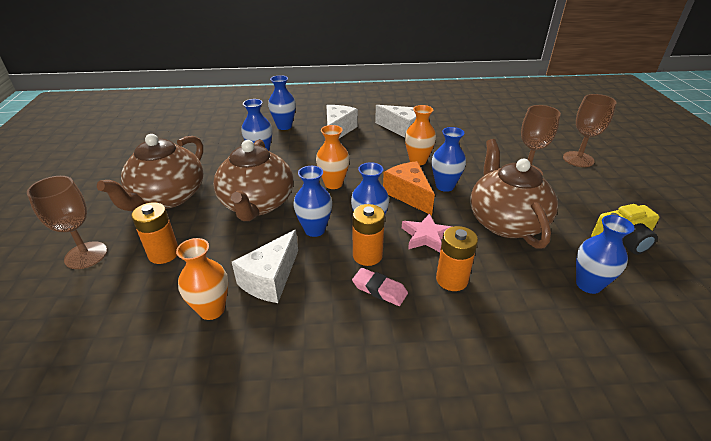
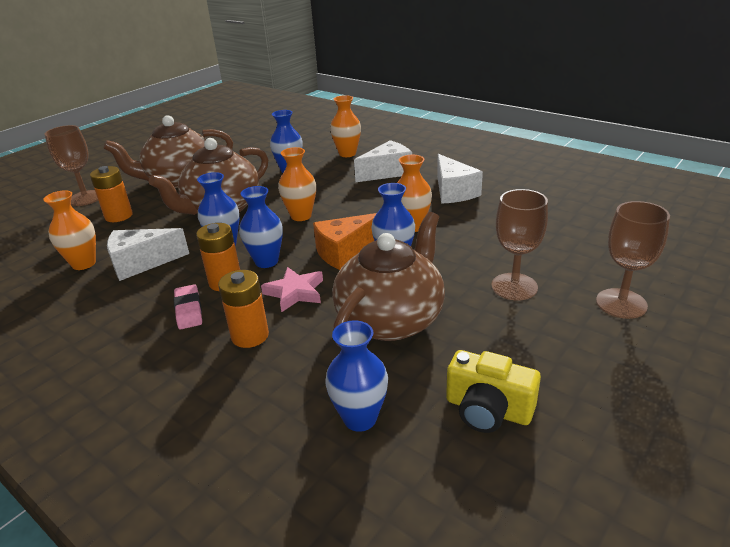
camera: 45 degrees right, 5 degrees down
(284, 126) = (347, 154): blue vase -> orange vase
(408, 195) = (346, 252): orange cheese -> orange cheese turned 135 degrees counterclockwise

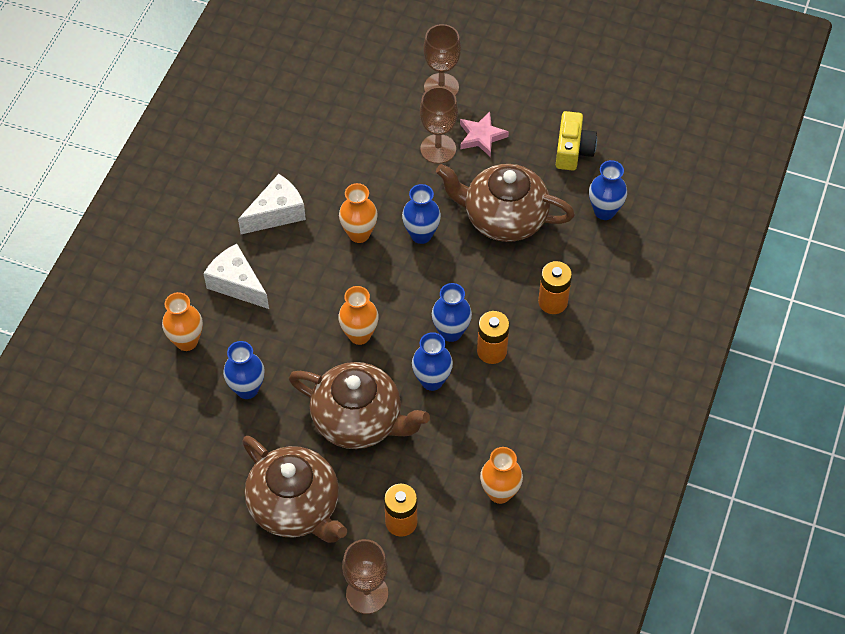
camera: 110 degrees left, 25 degrees up
(142, 263) = (483, 438): white cheese -> none
(188, 310) = (538, 360): pink eraser -> none
(295, 292) = (490, 292): pink star -> pink star (481, 136)
(346, 252) = (418, 274): orange cheese -> none

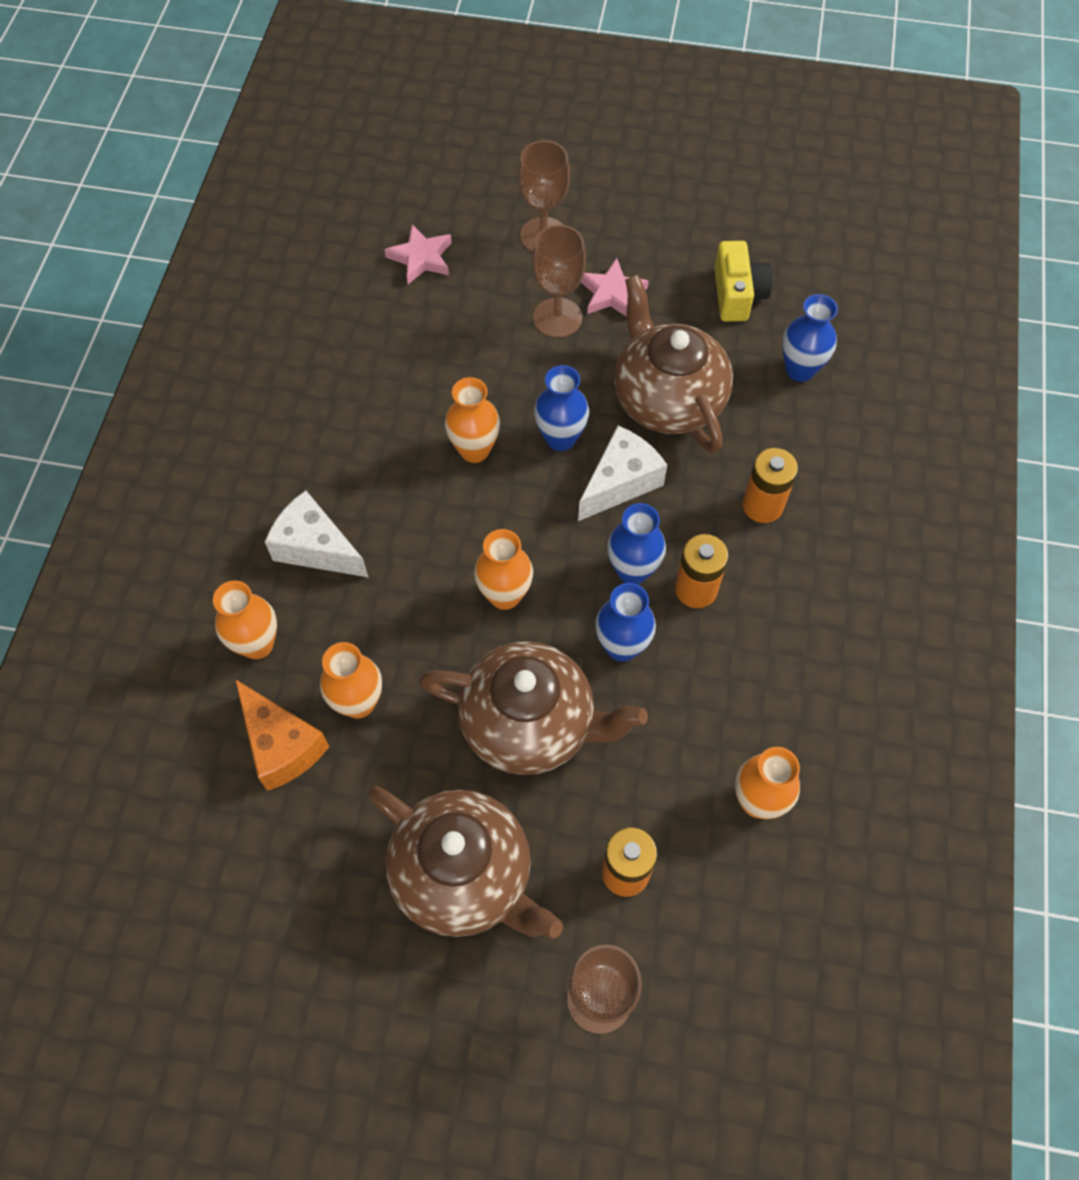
camera: 10 degrees left, 5 degrees up
(192, 408) = (282, 745): none -> orange cheese
(247, 389) = (358, 703): blue vase -> orange vase
(277, 213) = (354, 438): white cheese -> white cheese (620, 482)
(349, 91) = (421, 258): none -> pink star
(503, 218) = (667, 399): brown teapot -> brown teapot turned 60 degrees clockwise

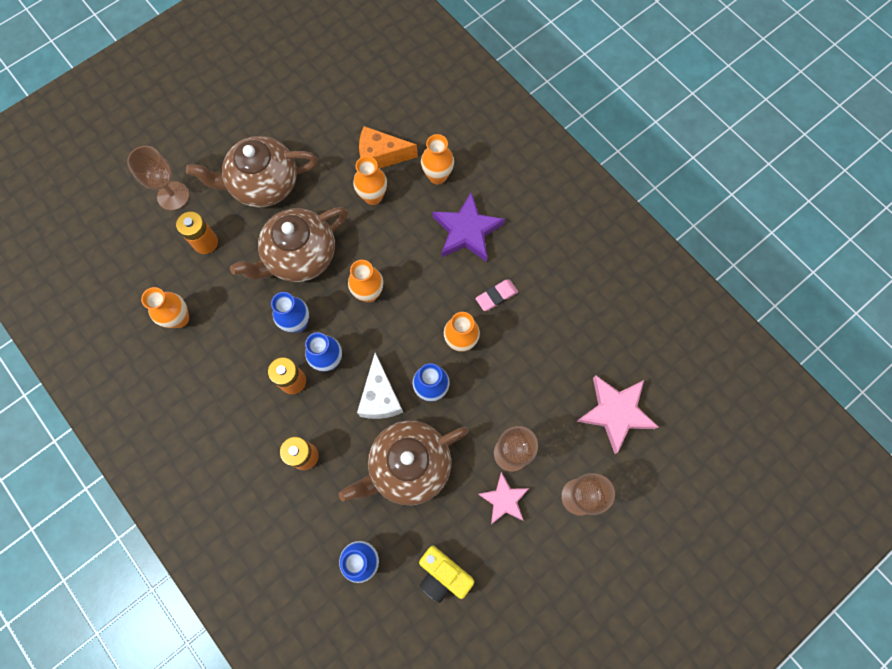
camera: 130 degrees right, 10 degrees up
(316, 548) = (467, 231): white cheese -> purple star
(381, 453) = (496, 296): none -> pink eraser
(421, 258) = (615, 412): pink star -> pink star, size x1.58
(667, 399) = (408, 466): brown teapot -> brown teapot turned 135 degrees clockwise

